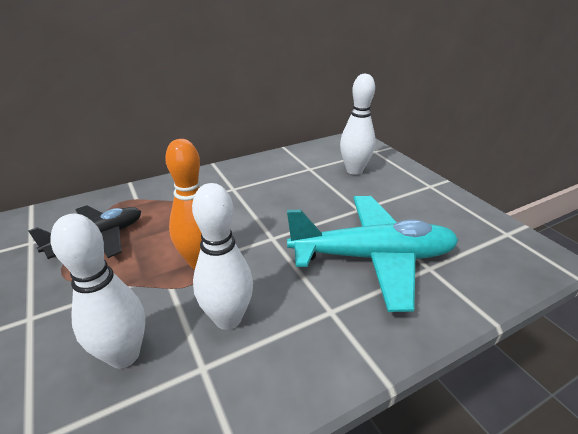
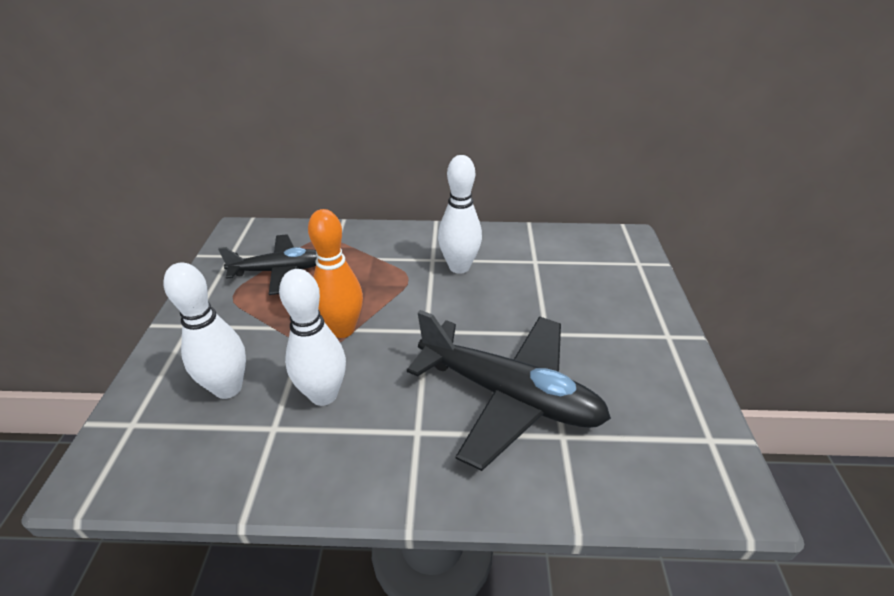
camera: 30 degrees right, 5 degrees up
(354, 170) = (586, 281): white bowling pin -> white bowling pin (459, 267)
(372, 257) = (508, 395): turquoise plane -> black plane

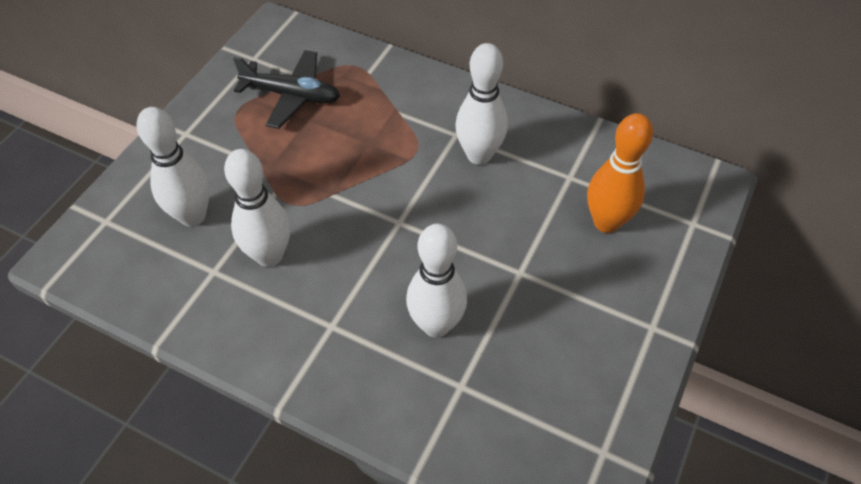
camera: 25 degrees right, 15 degrees up
(342, 329) = (319, 190): orange bowling pin -> orange bowling pin (606, 222)
(508, 395) = (436, 325): black plane -> white bowling pin

